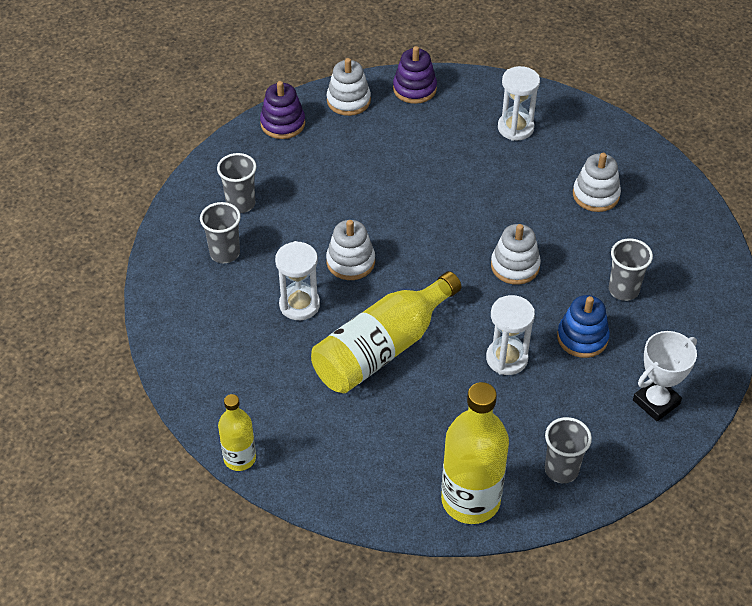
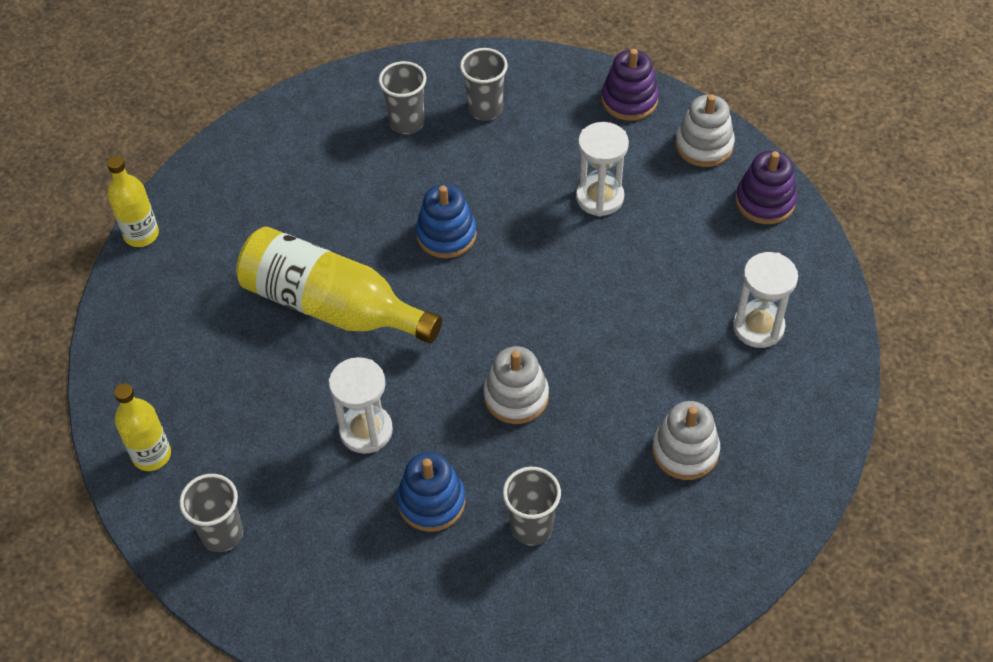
camera: 70 degrees right, 5 degrees up
(299, 305) = (363, 211): white hourglass -> white hourglass (599, 197)
(350, 262) = (446, 235): white stacking toy -> blue stacking toy
(470, 500) = (152, 455): yellow bottle -> yellow bottle, size x0.56
(656, 402) = (361, 611): white trophy -> none

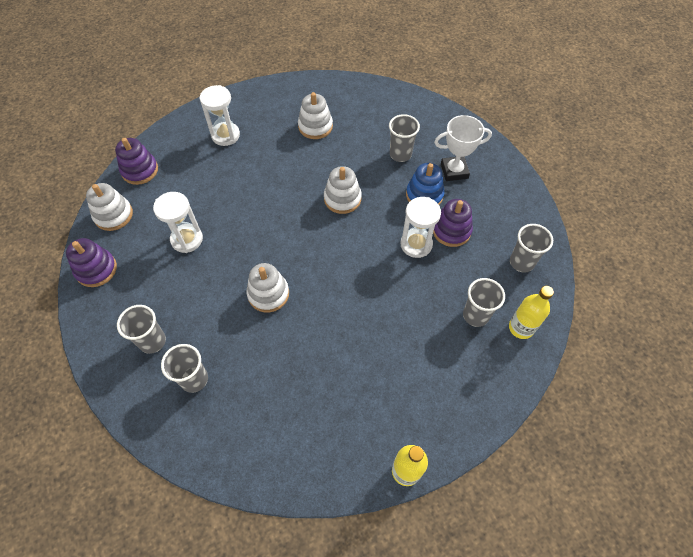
camera: 130 degrees left, 5 degrees up
(214, 420) = (475, 315): none -> grey cup
(332, 306) = (361, 315): yellow bottle -> none
(346, 489) = (451, 230): none -> purple stacking toy
(437, 577) = (454, 171): none -> white trophy
(446, 235) = (268, 294): blue stacking toy -> white stacking toy

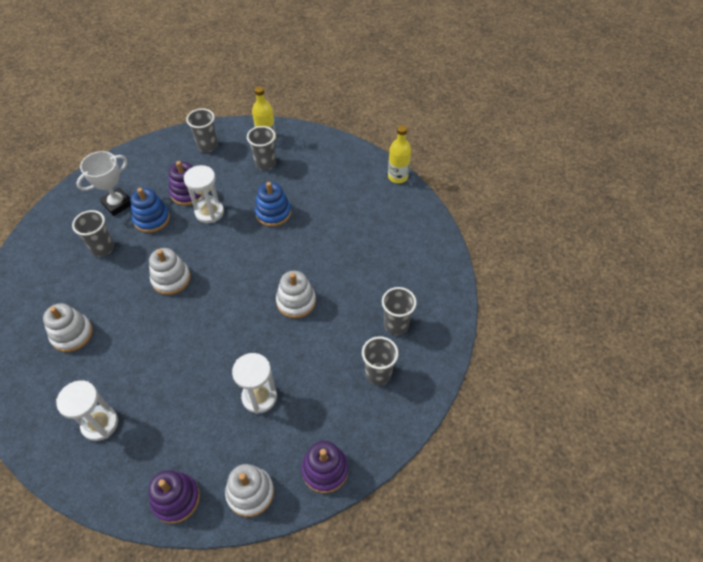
camera: 110 degrees left, 5 degrees down
(394, 304) = (273, 213): none -> blue stacking toy
(454, 171) = (117, 204): white trophy -> white trophy turned 75 degrees clockwise

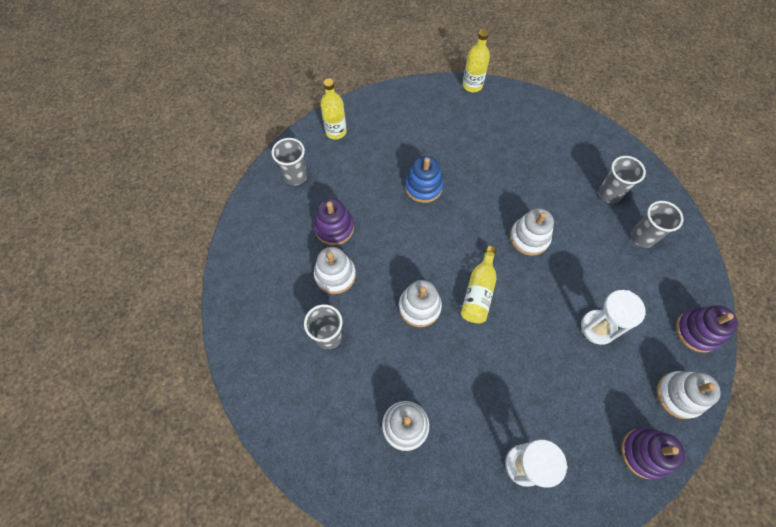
camera: 45 degrees left, 10 degrees up
(117, 204) = (287, 289): white trophy -> none
(152, 219) = (335, 275): blue stacking toy -> white stacking toy
(209, 212) = (374, 228): white hourglass -> none
(217, 303) = (478, 292): none -> yellow bottle
(265, 163) = (363, 153): grey cup -> none

